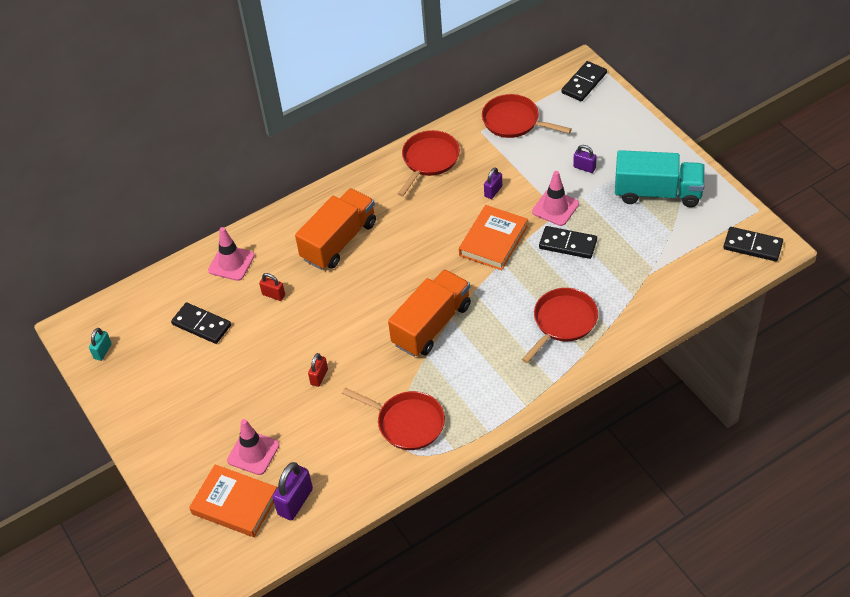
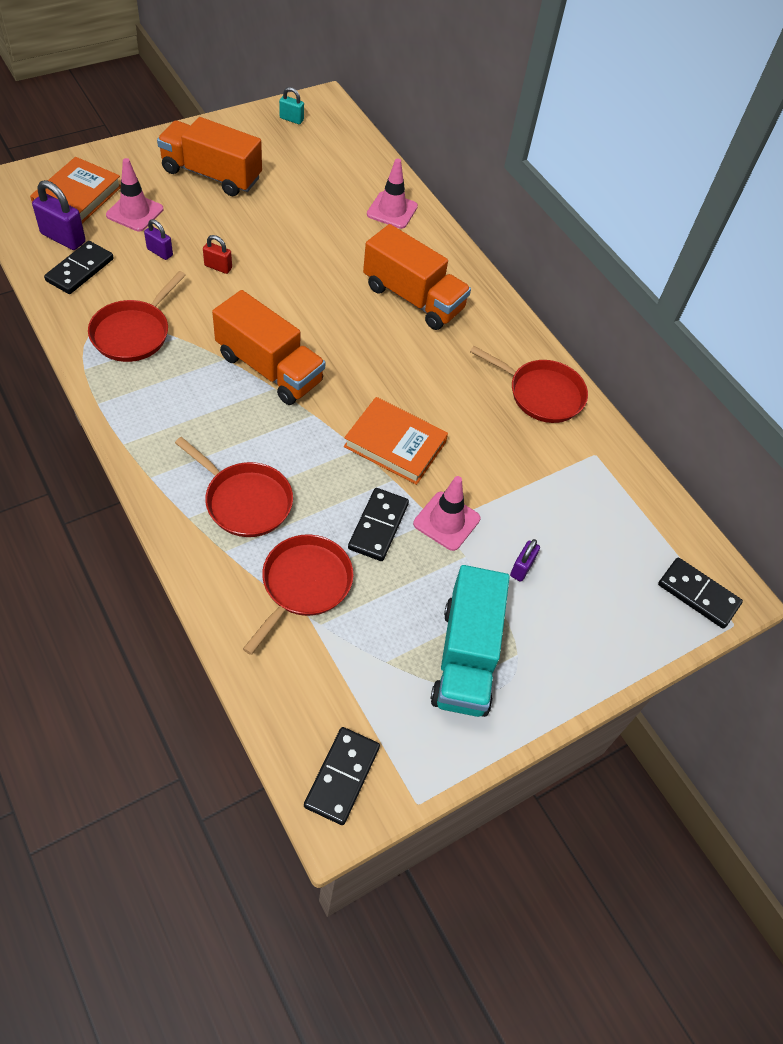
camera: 80 degrees right, 5 degrees up
(193, 402) = (211, 175): none -> orange truck
(201, 325) = (310, 185): black domino -> black domino (80, 270)
(273, 295) = (341, 239): red padlock -> none
(493, 191) = (482, 455): purple padlock -> purple padlock (160, 252)
(514, 121) = (614, 495): red pan -> red pan (304, 585)

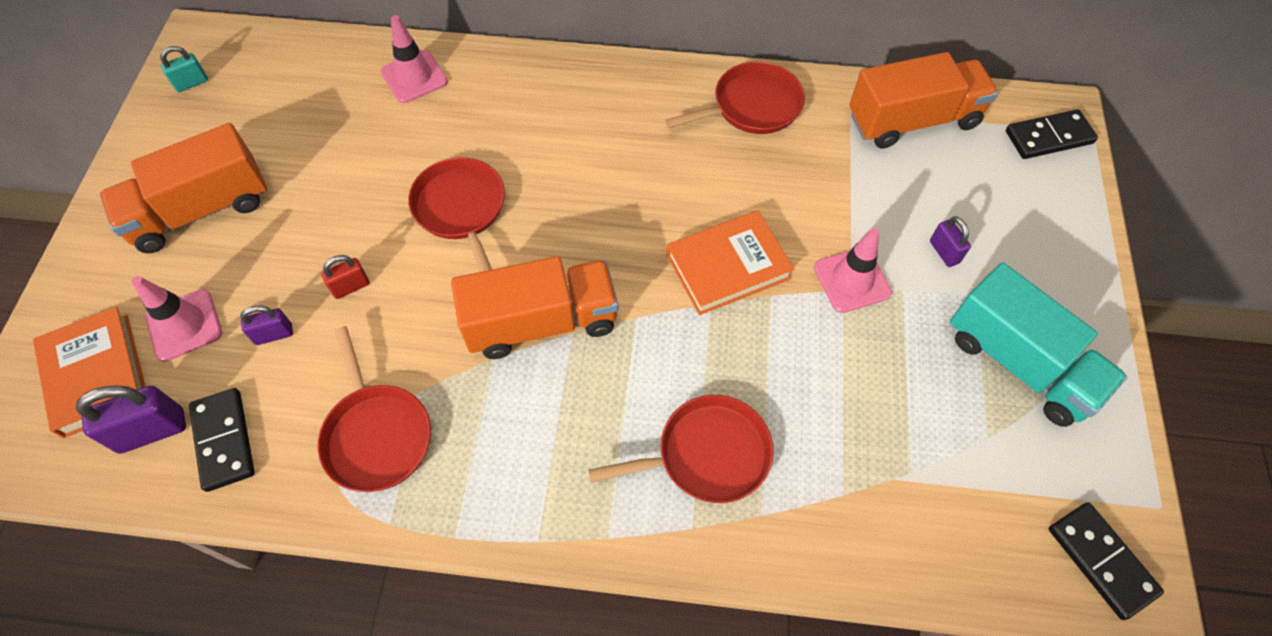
camera: 45 degrees left, 5 degrees up
(304, 585) = (852, 460): red pan -> red pan (461, 209)
(378, 526) = (820, 344): black domino -> none
(413, 298) = (550, 133): orange truck -> orange truck (913, 120)

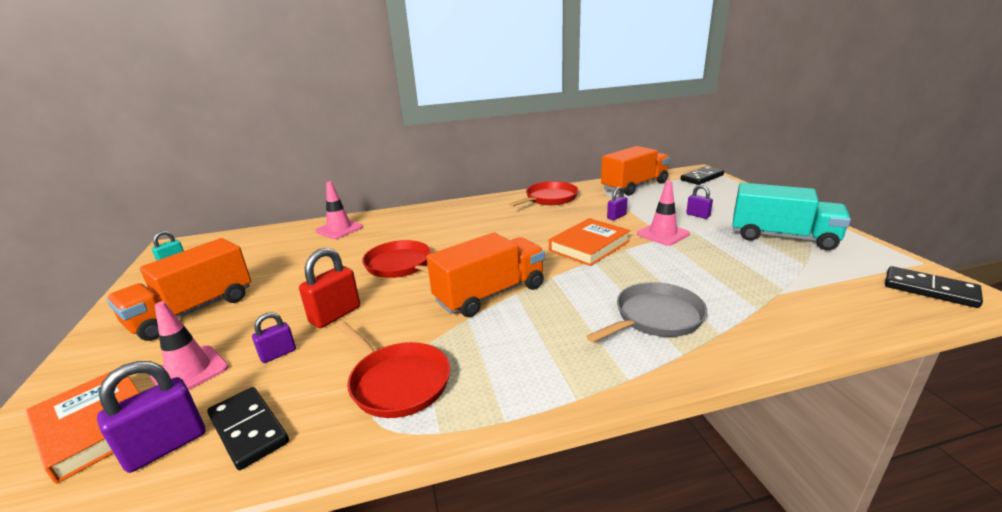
camera: 20 degrees left, 35 degrees down
(351, 287) = (335, 315): red padlock -> red padlock, size x1.69
(707, 454) = (655, 317): red pan -> grey pan
(818, 204) = (616, 217): none -> purple padlock

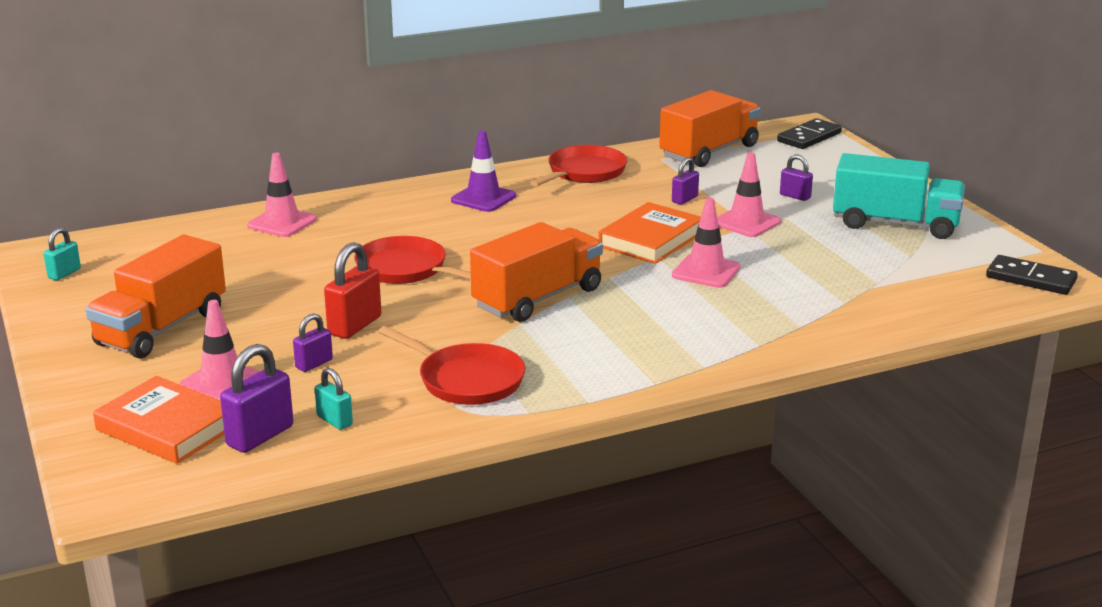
camera: 10 degrees left, 0 degrees up
(249, 429) = (334, 421): black domino -> turquoise padlock
(478, 214) = (483, 198): none -> purple traffic cone
(631, 274) = (706, 271): none -> pink traffic cone
(655, 317) = (733, 315): grey pan -> none

